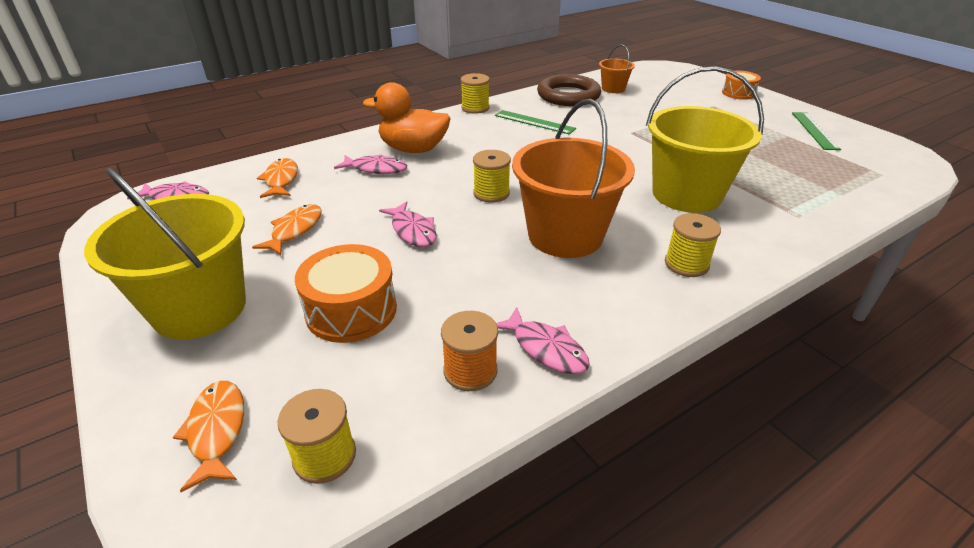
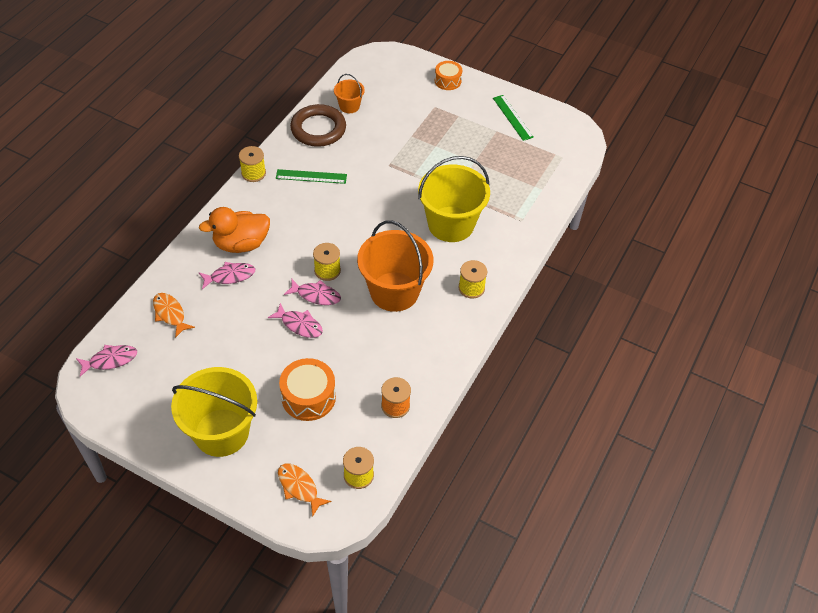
camera: 30 degrees left, 15 degrees up
(295, 230) = (223, 354): orange fish -> none
(545, 349) = (424, 377): pink fish -> pink fish (316, 295)

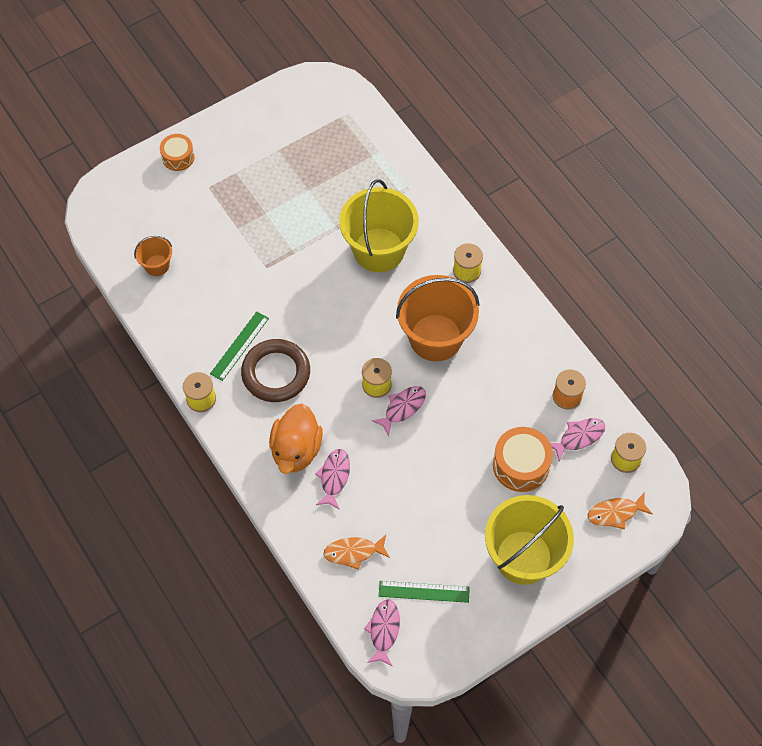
camera: 60 degrees left, 10 degrees up
(299, 325) = (431, 438): pink fish -> pink fish (579, 437)
(318, 129) = (173, 309): brown ring -> brown ring (276, 373)
(512, 117) = (268, 127): green ruler -> green ruler (424, 592)

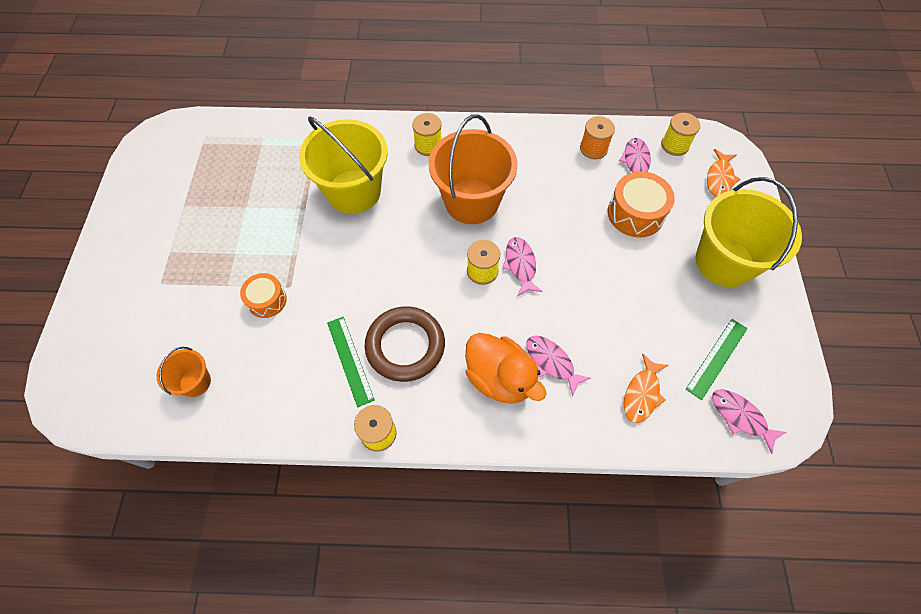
camera: 55 degrees left, 0 degrees up
(178, 157) = (102, 289): orange drum -> orange drum (267, 300)

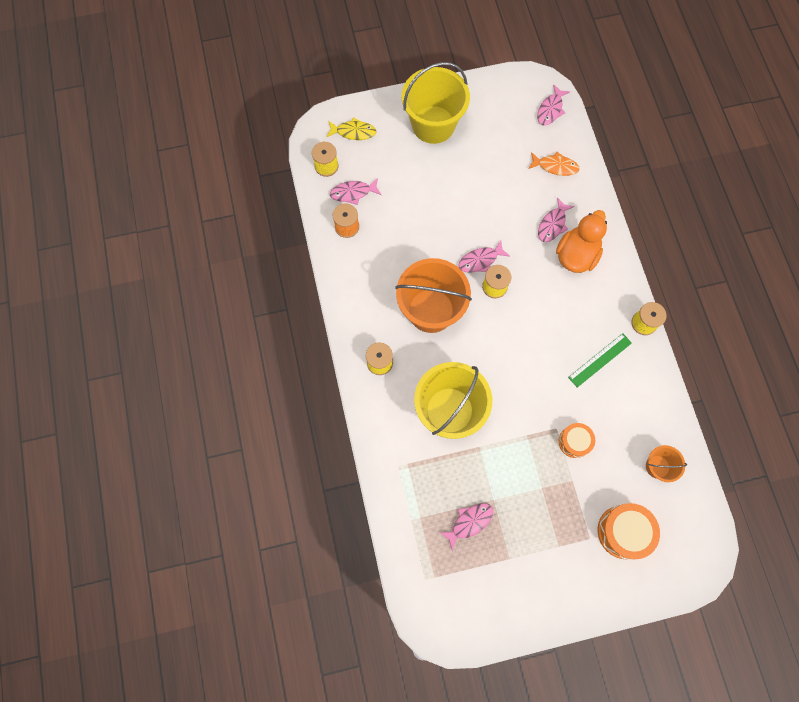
camera: 105 degrees left, 10 degrees up
(235, 181) = (469, 522): none -> pink fish
(405, 346) = (575, 324): brown ring -> none
(635, 213) = (406, 187): orange drum -> orange drum (623, 532)
(717, 358) = (513, 125): green ruler -> none
(719, 178) = (353, 132): orange fish -> yellow fish

